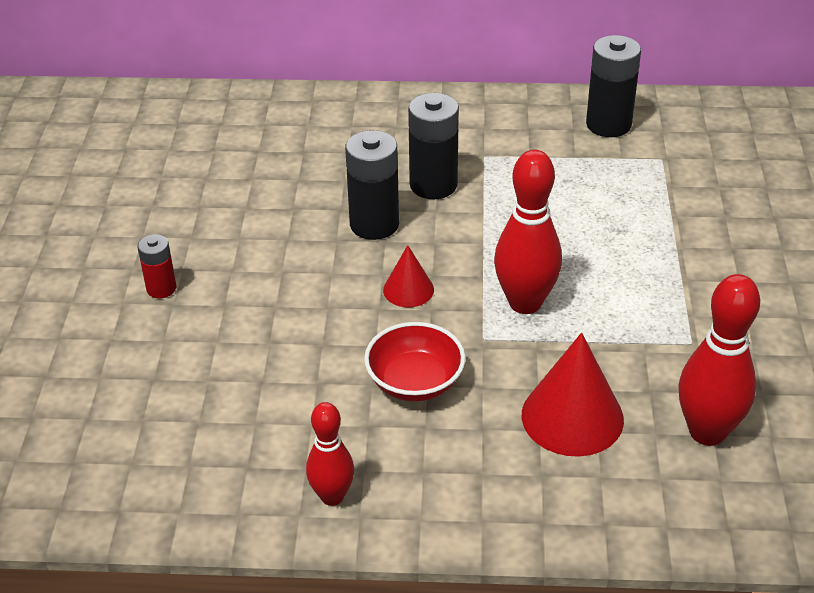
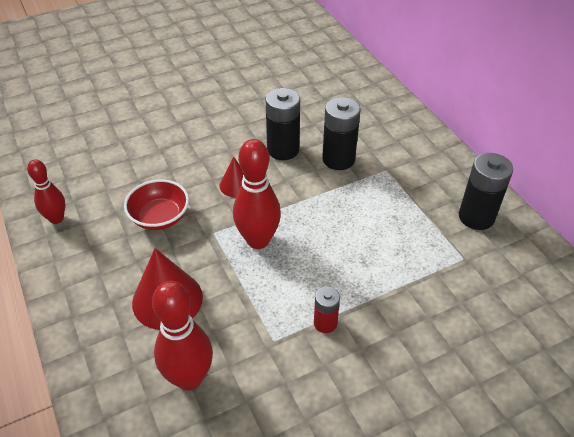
camera: 60 degrees right, 5 degrees up
(161, 288) = (177, 97): red battery -> red battery (325, 323)

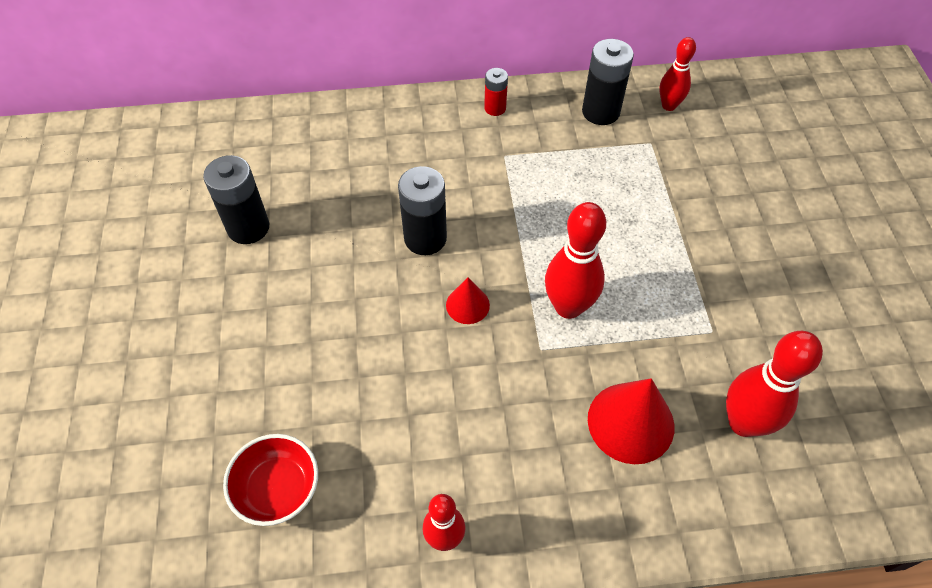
camera: 70 degrees left, 10 degrees up
(160, 217) = (492, 403): red bowl -> red bowl (277, 489)
(325, 323) = (701, 280): red battery -> red battery (495, 108)
(338, 159) = (467, 191): black battery -> black battery (248, 227)
(521, 263) = (669, 105): none -> red bowling pin

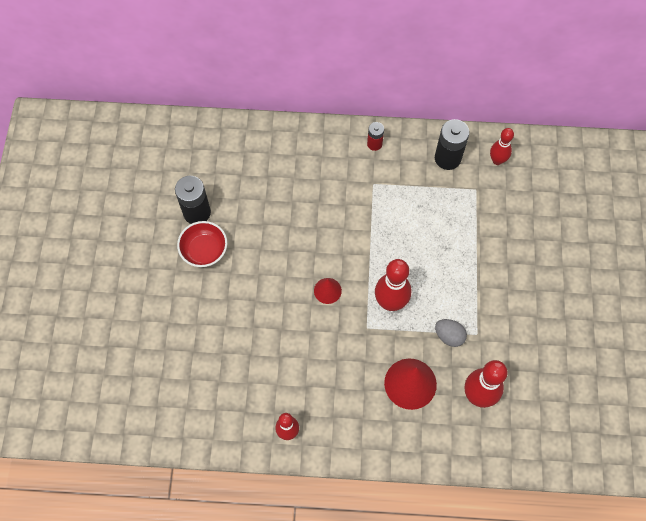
camera: 10 degrees right, 10 degrees up
(277, 489) = (198, 387): red bowl -> red bowl (204, 250)
(425, 238) = (309, 239): black battery -> none
(671, 341) = (449, 336): none -> grey egg

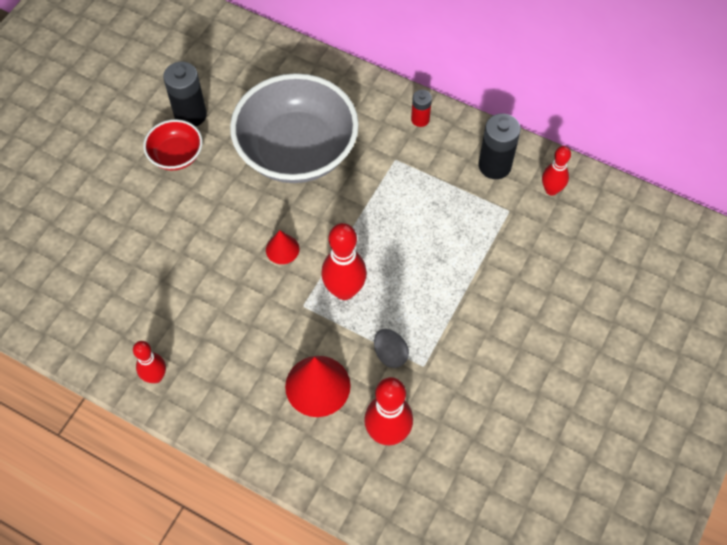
camera: 25 degrees right, 5 degrees down
(295, 207) = (297, 150): none -> grey bowl

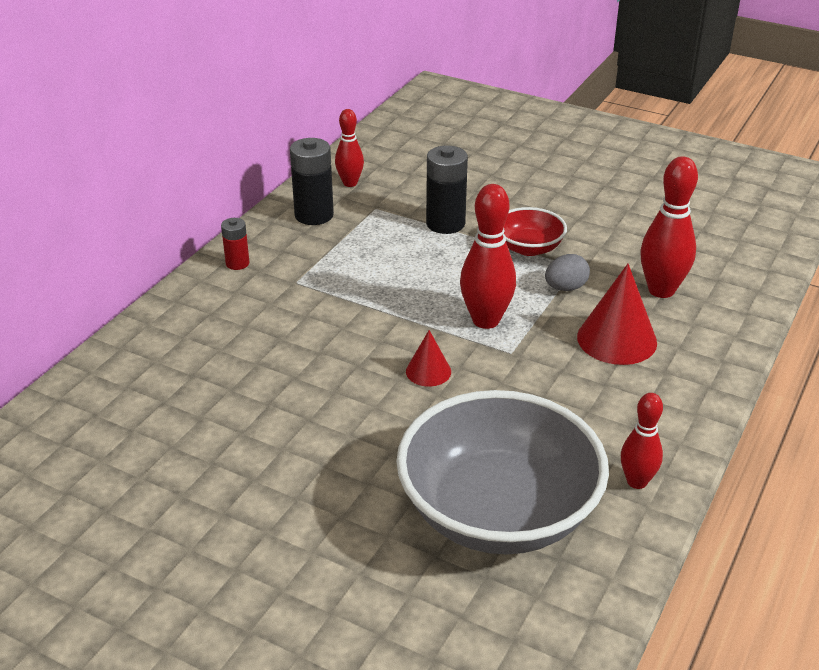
camera: 90 degrees left, 25 degrees down
(176, 155) = (260, 484): red bowl -> red bowl (529, 248)
(190, 115) = (183, 472): black battery -> black battery (445, 224)
(297, 150) = (270, 362): grey bowl -> grey bowl (498, 512)

